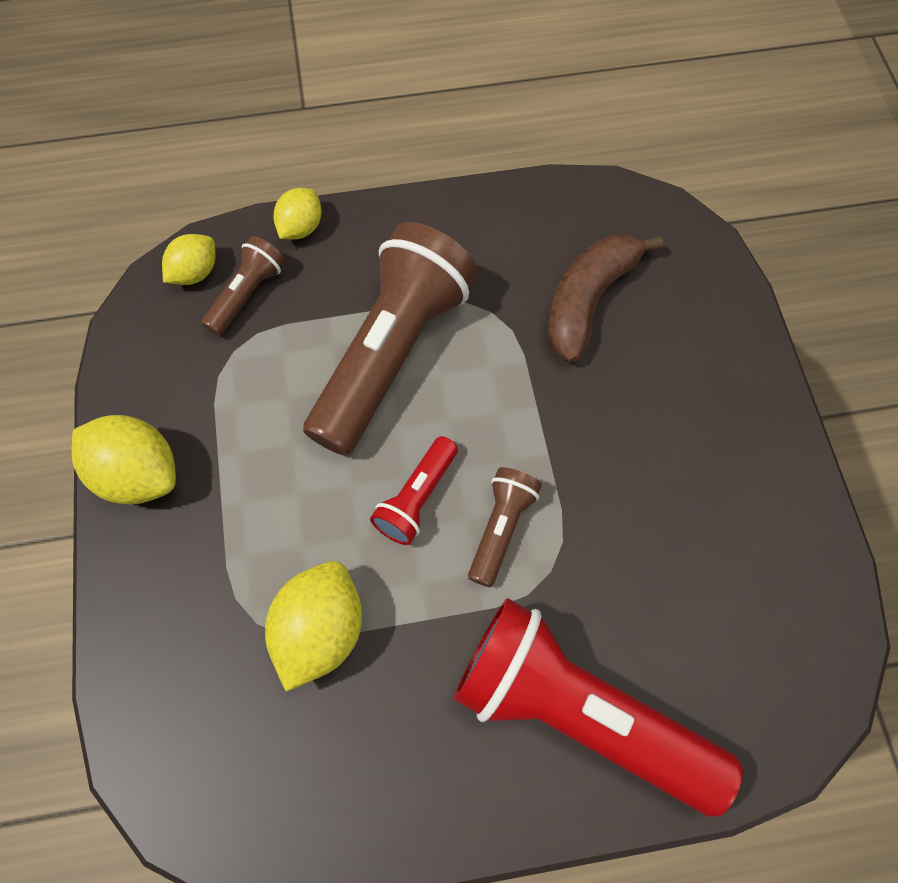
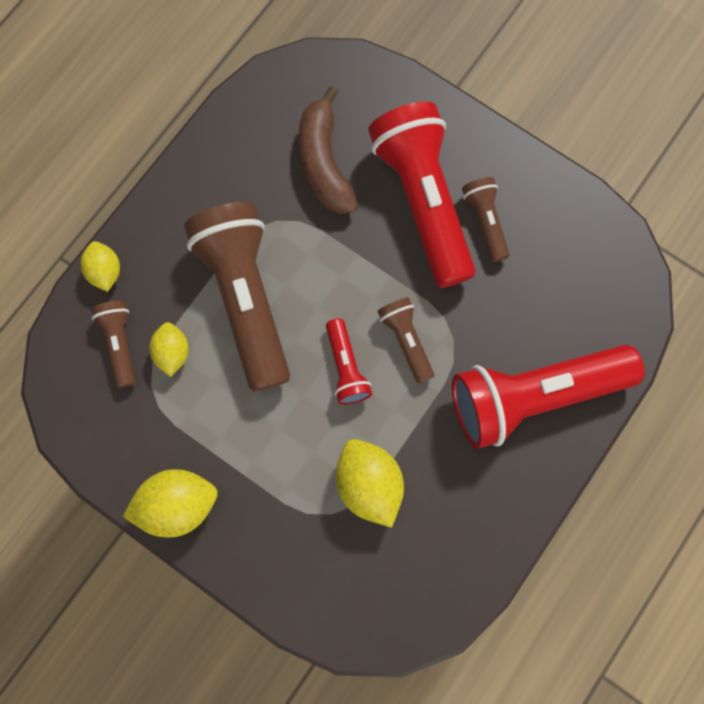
camera: 45 degrees left, 10 degrees up
(195, 273) = (71, 360): yellow lemon -> yellow lemon (172, 352)
(651, 415) = (423, 201): none -> red flashlight
(698, 489) = (485, 221): none -> brown flashlight

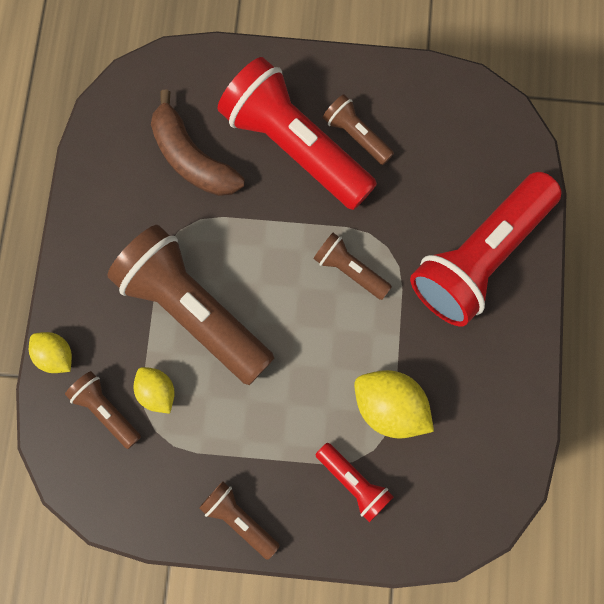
camera: 30 degrees left, 0 degrees up
(177, 505) = (239, 519): yellow lemon -> brown flashlight
(346, 367) = (313, 320): red flashlight -> red flashlight (354, 482)

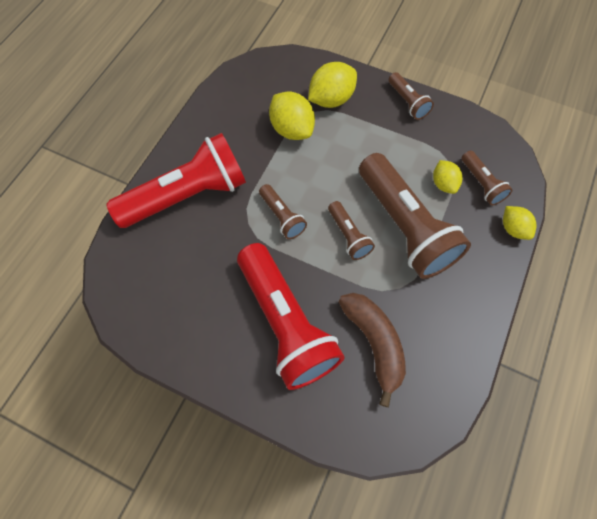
camera: 160 degrees left, 10 degrees down
(354, 482) = (331, 99): red flashlight -> yellow lemon
(356, 135) = (233, 315): brown flashlight -> brown flashlight (348, 236)

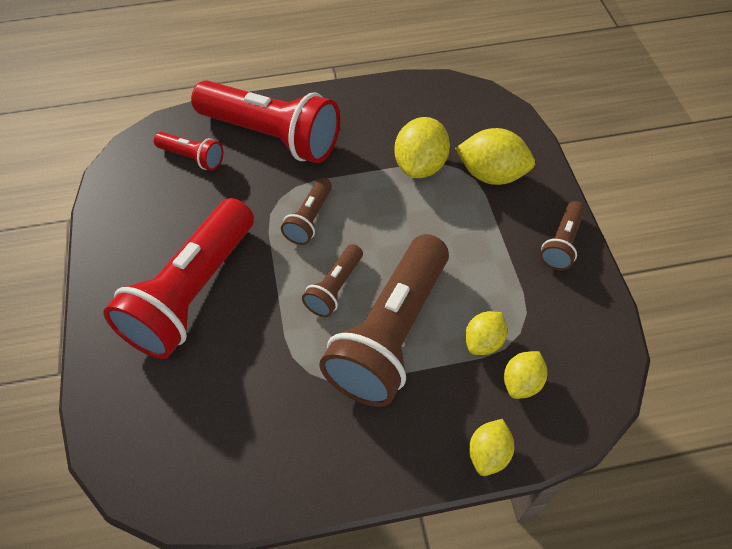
camera: 55 degrees right, 10 degrees down
(160, 257) = (192, 157): none -> red flashlight
(374, 343) = (224, 385): brown banana -> none
(481, 184) = (521, 382): brown flashlight -> yellow lemon

